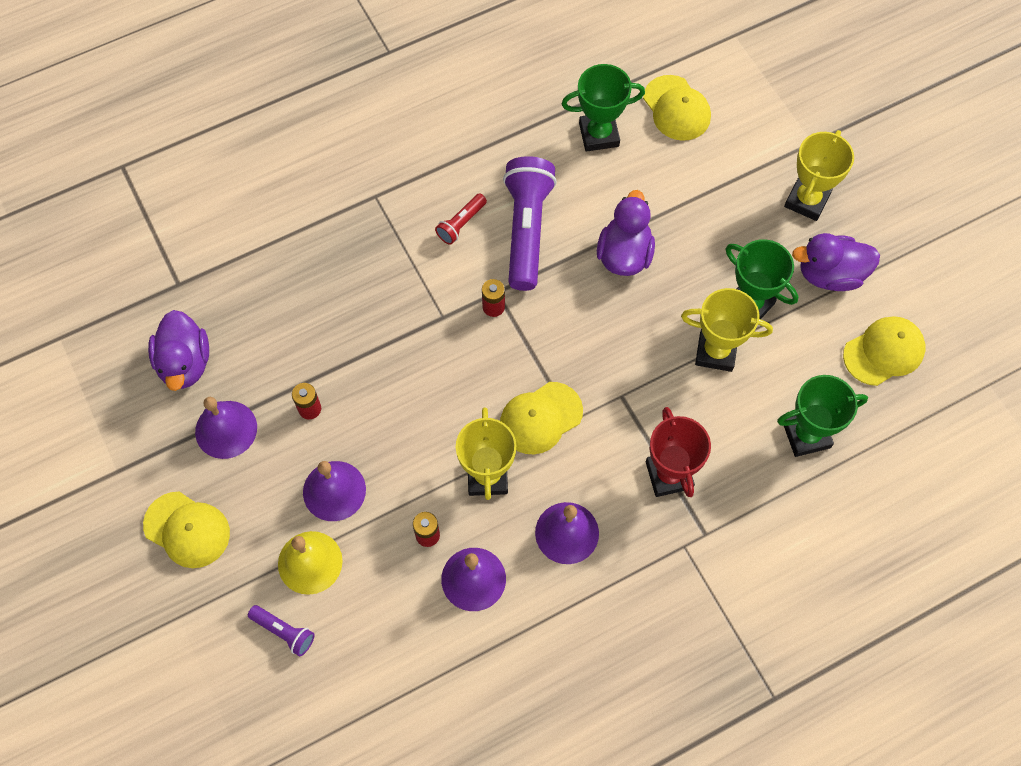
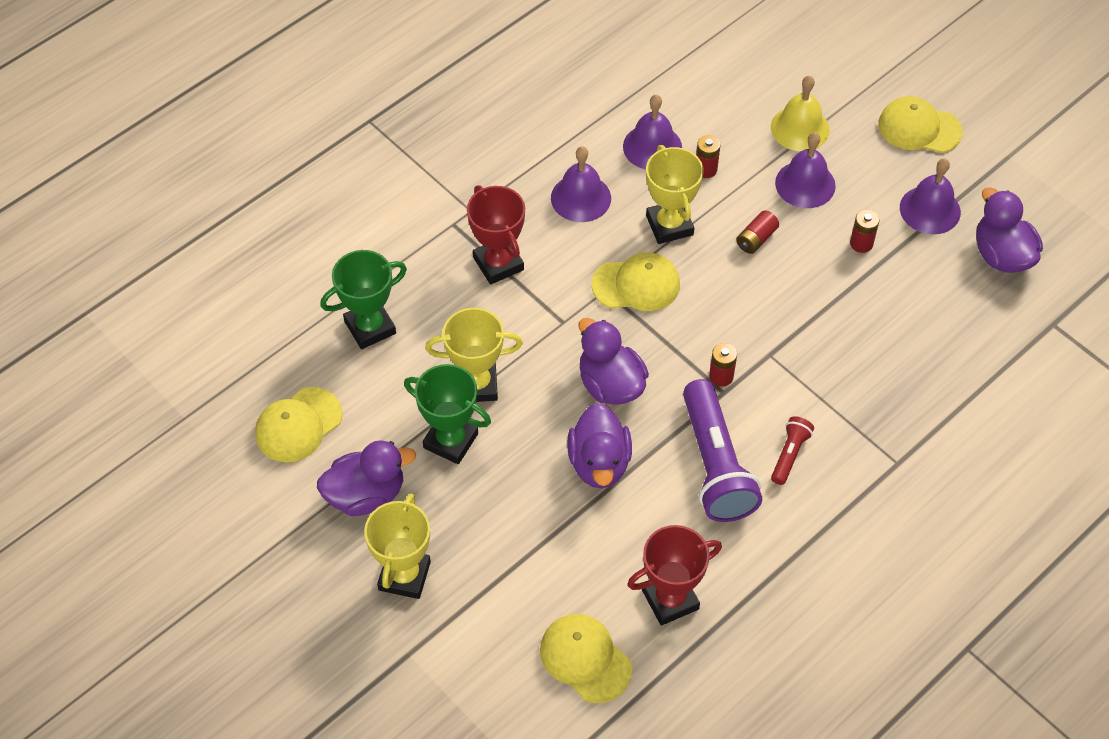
camera: 165 degrees right, 10 degrees down
(284, 632) = (797, 78): purple flashlight -> none
(408, 439) = (756, 239): none -> red battery
(540, 418) = (636, 284): yellow cap -> yellow cap turned 45 degrees clockwise
(594, 323) = (610, 384): none -> purple duck
(599, 135) = (670, 599): green trophy -> red trophy

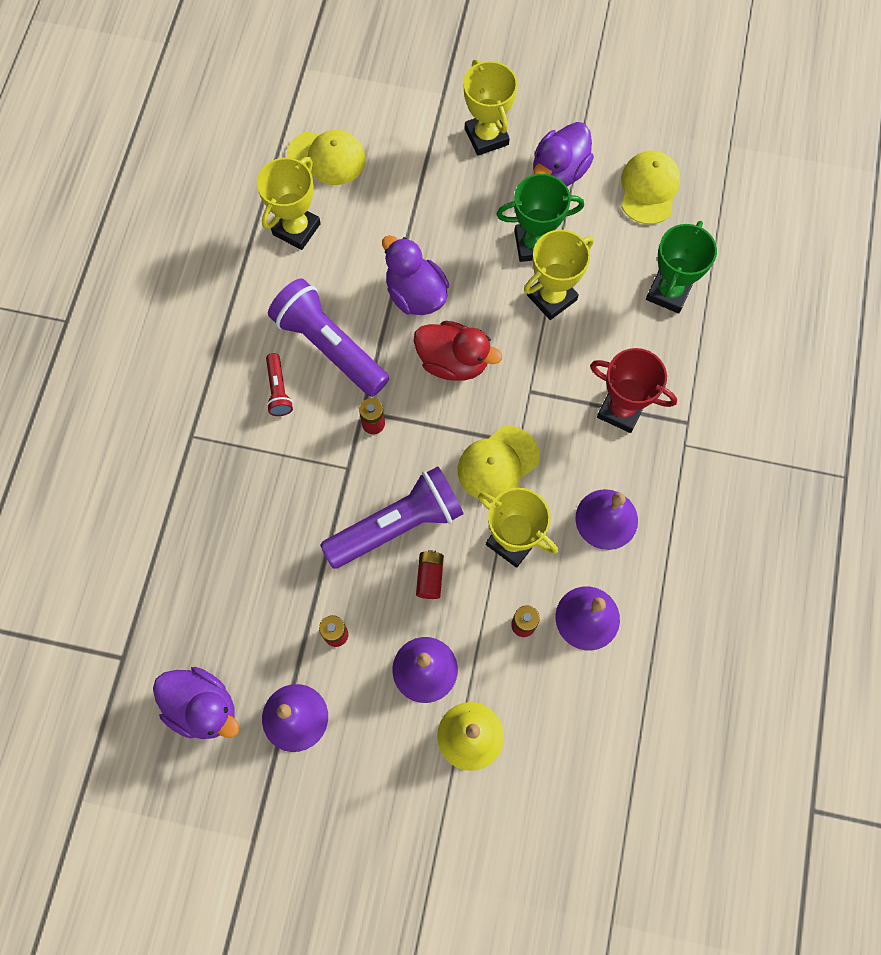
camera: 145 degrees right, 15 degrees up
(610, 384) = (453, 361): purple duck -> red duck
(670, 599) = (296, 229): red trophy -> yellow trophy
(757, 289) = (397, 525): none -> purple flashlight
(919, 128) = (358, 817): yellow cap -> none

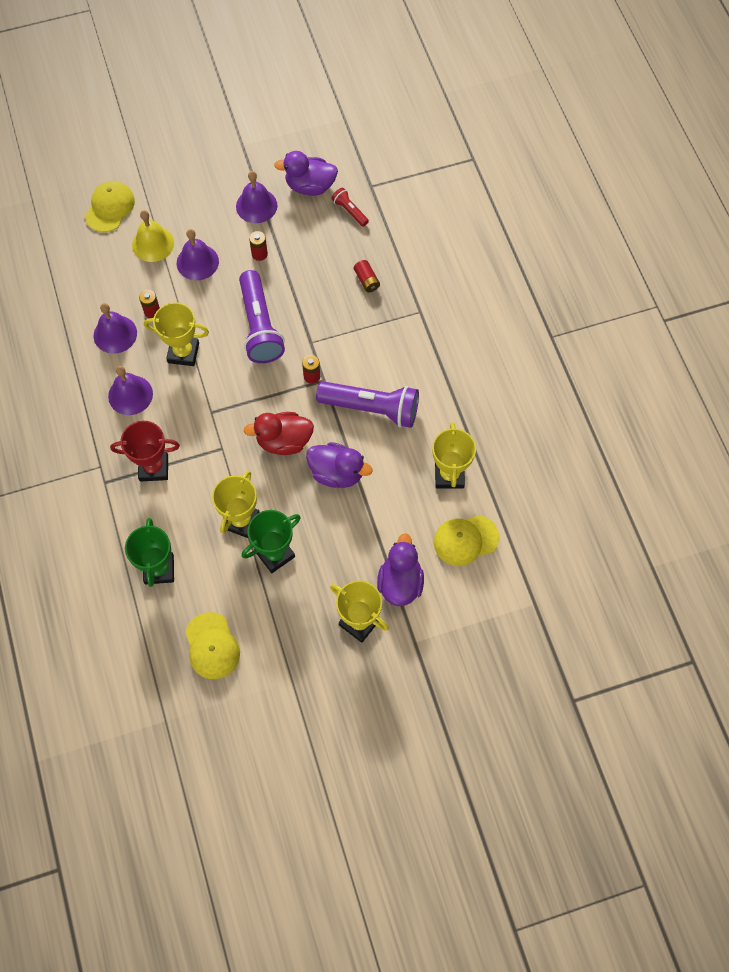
camera: 150 degrees right, 5 degrees down
(278, 390) = (385, 365): red flashlight -> red flashlight (350, 211)
(397, 525) = (259, 326): purple flashlight -> purple flashlight turned 45 degrees counterclockwise
(430, 577) = (222, 309): red battery -> red battery (366, 280)
(498, 463) = (217, 393): yellow cap -> yellow cap (110, 208)
(559, 172) = (288, 623): purple duck -> purple duck (400, 583)

